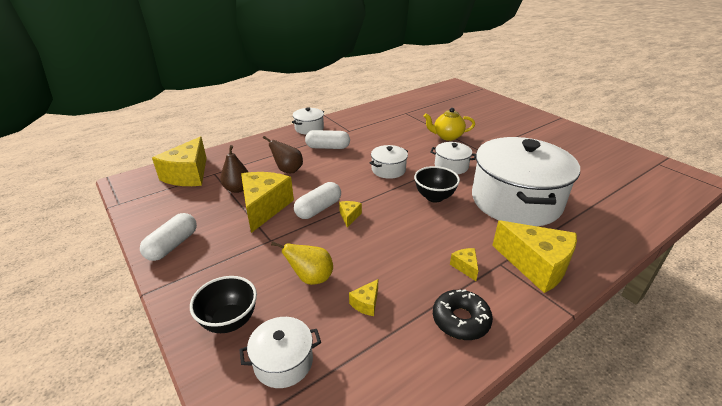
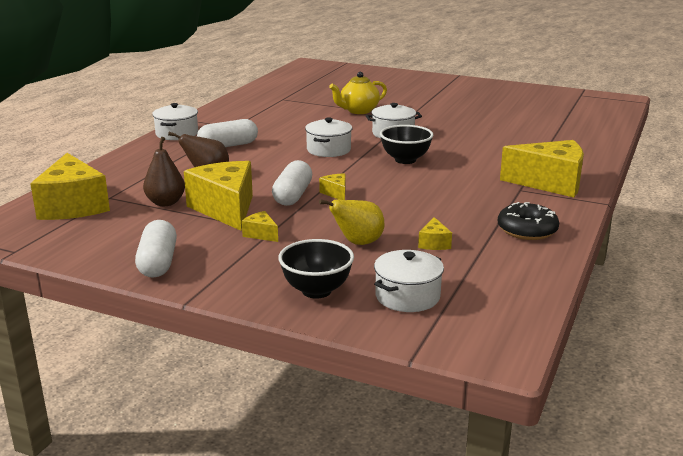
camera: 30 degrees left, 10 degrees down
(465, 267) = (493, 199): yellow cheese -> yellow cheese (261, 234)
(516, 201) = (486, 146): white pot -> none

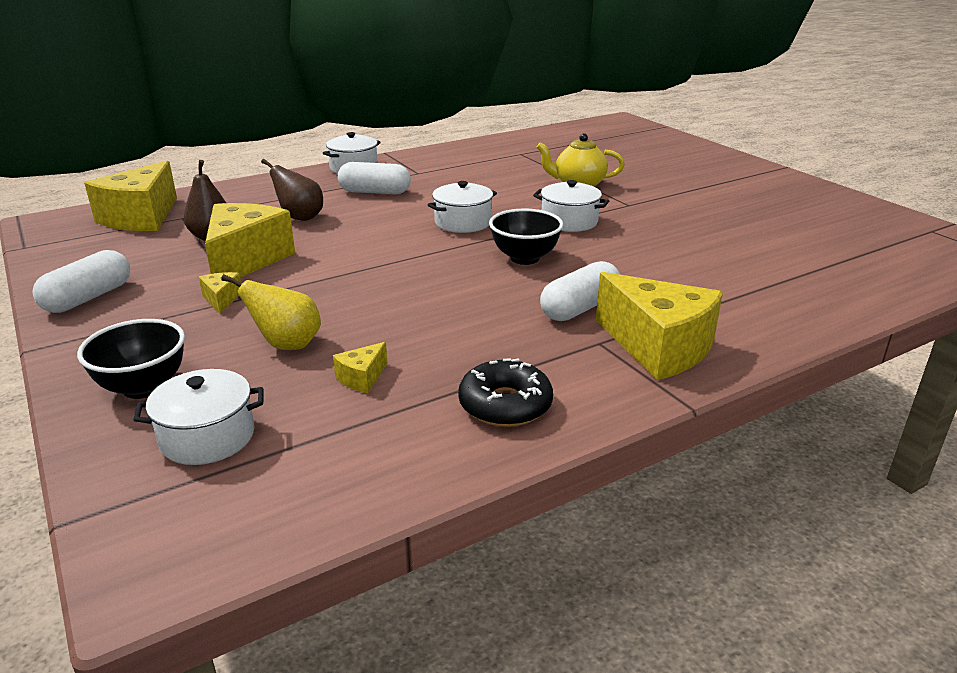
camera: 35 degrees right, 5 degrees up
(293, 195) = (331, 265): white capsule -> white capsule (580, 308)
(336, 193) = (376, 276): yellow cheese -> none

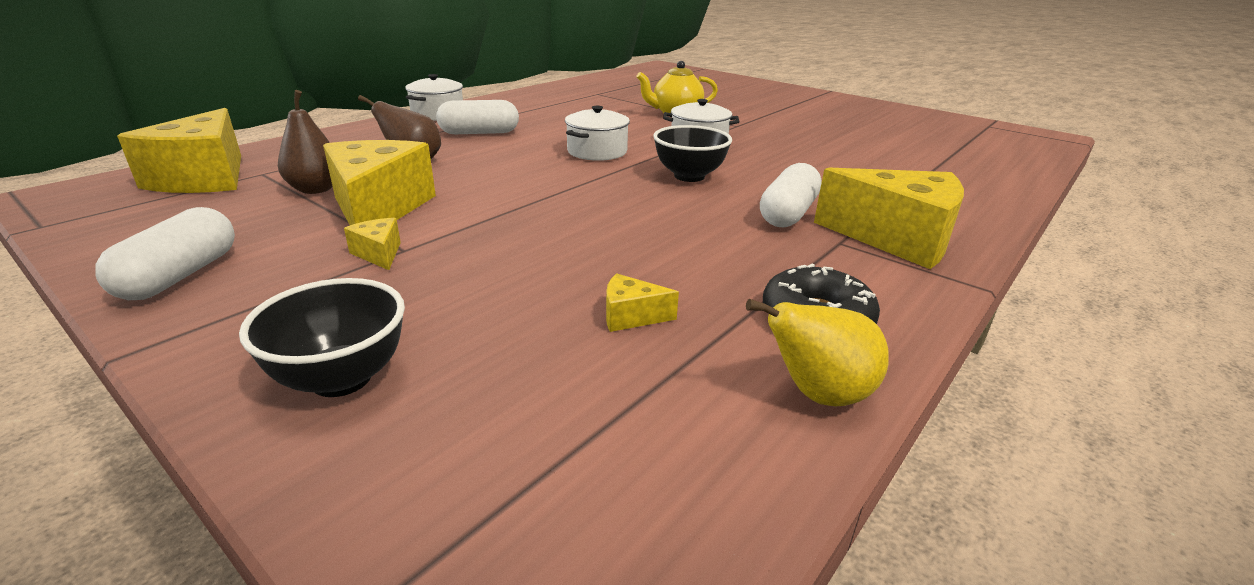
camera: 20 degrees left, 0 degrees up
(207, 437) = (488, 429): white pot -> none
(286, 345) = (505, 293): yellow pear -> yellow pear (817, 395)
(362, 378) = (631, 316): yellow cheese -> yellow cheese turned 75 degrees clockwise

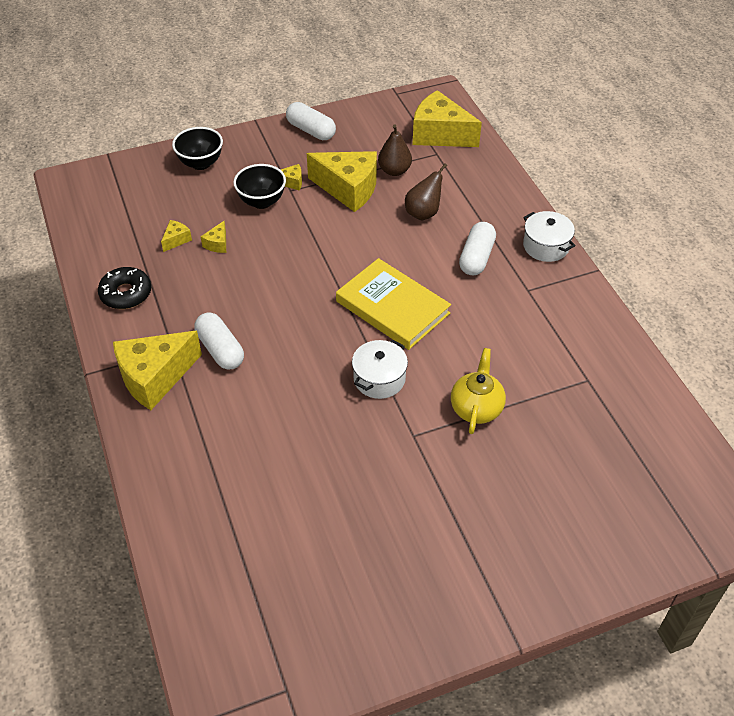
camera: 120 degrees right, 20 degrees up
(597, 151) = (392, 307): white pot -> yellow book
(600, 273) = (217, 244): none -> yellow cheese
(689, 176) = (311, 335): black bowl -> black bowl (262, 201)
(817, 395) = (91, 265): yellow pear -> none

